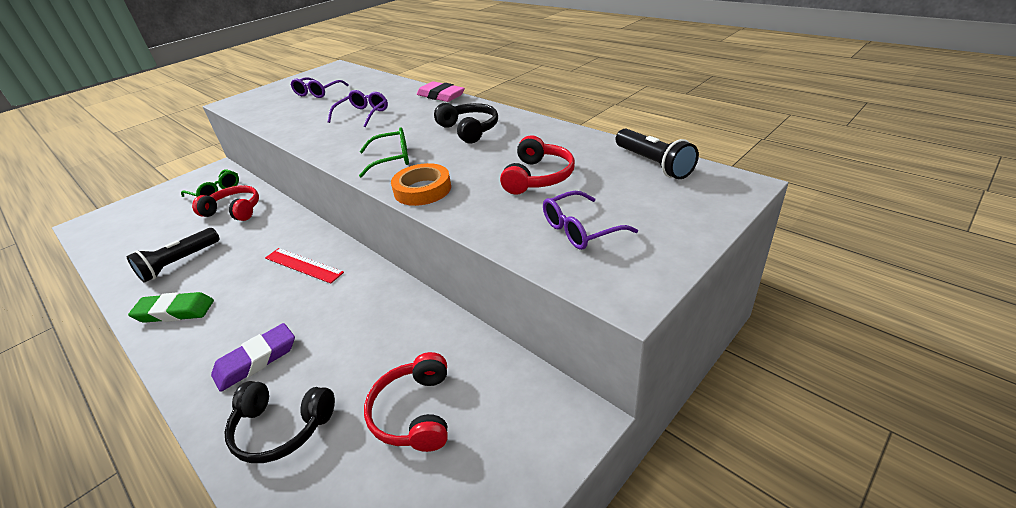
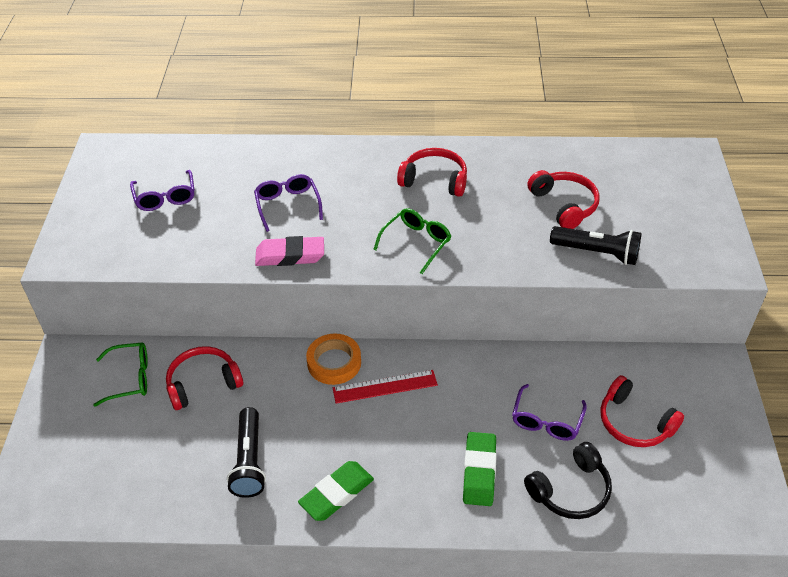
camera: 45 degrees left, 10 degrees up
(256, 360) = (479, 471): purple eraser -> green eraser
(422, 189) = (495, 259): orange tape -> orange tape (334, 362)
(441, 96) = (334, 148): pink eraser -> pink eraser (290, 255)
(469, 130) = (434, 180): black headphones -> red headphones
(580, 229) = (651, 236): purple glasses -> purple glasses (546, 420)
(653, 164) = (625, 156): black flashlight -> black flashlight (597, 253)

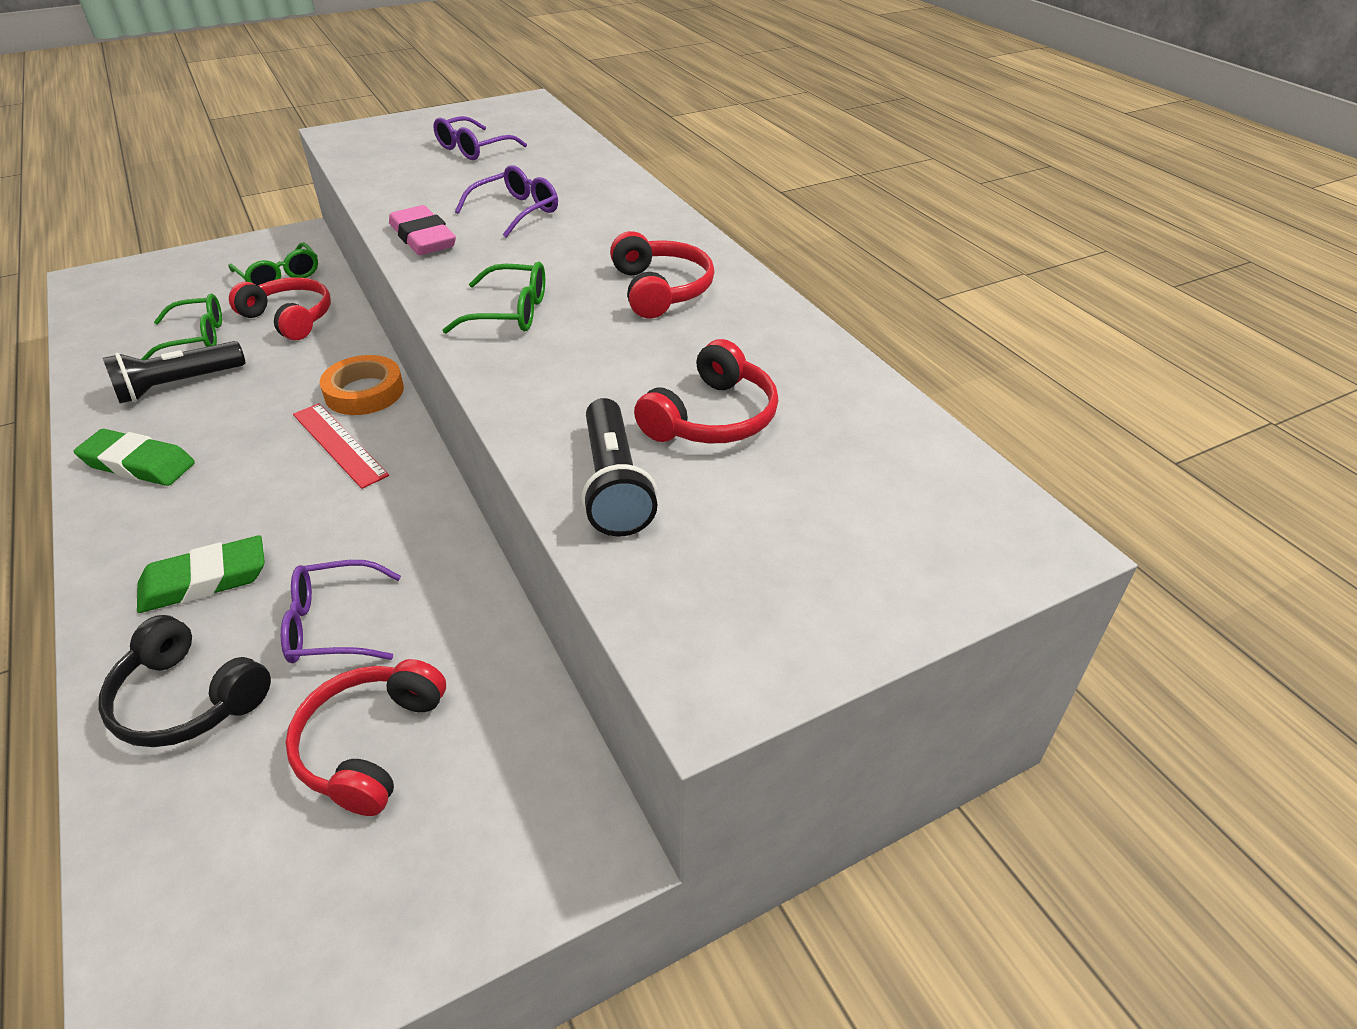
camera: 60 degrees right, 5 degrees down
(187, 443) = (195, 338): none -> green glasses

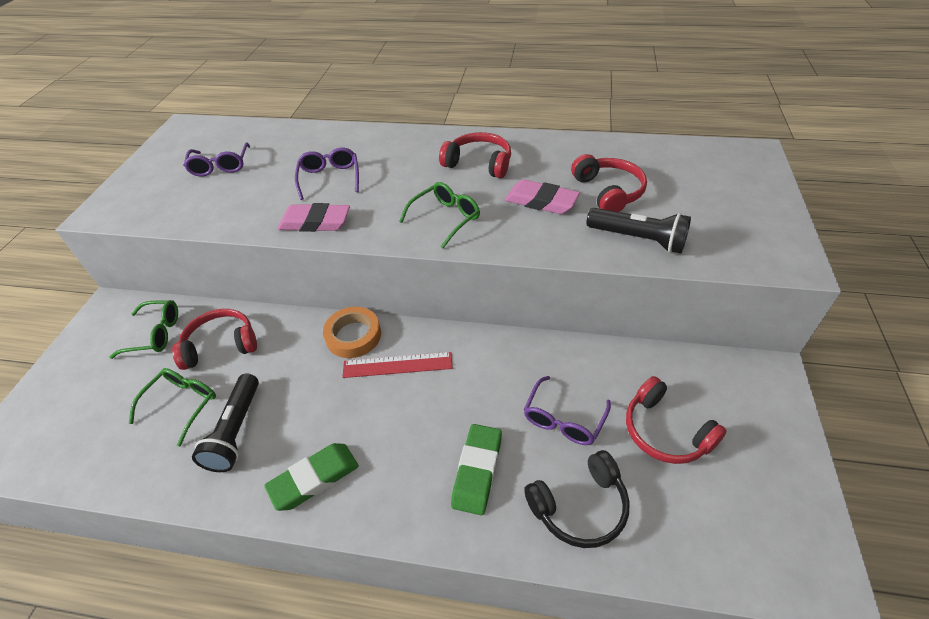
camera: 50 degrees left, 5 degrees up
(622, 368) = (541, 201): none -> pink eraser

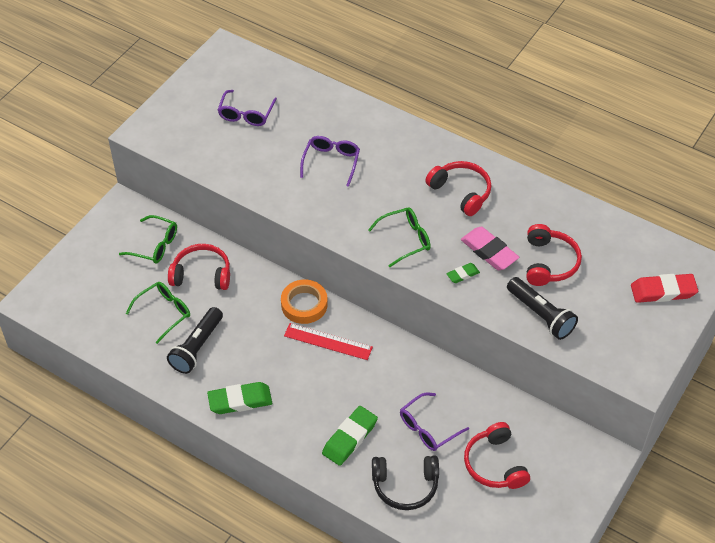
camera: 20 degrees right, 5 degrees up
(315, 222) = (304, 205): pink eraser -> none
(528, 230) = (462, 274): none -> green eraser
(736, 180) = (663, 291): none -> red eraser

